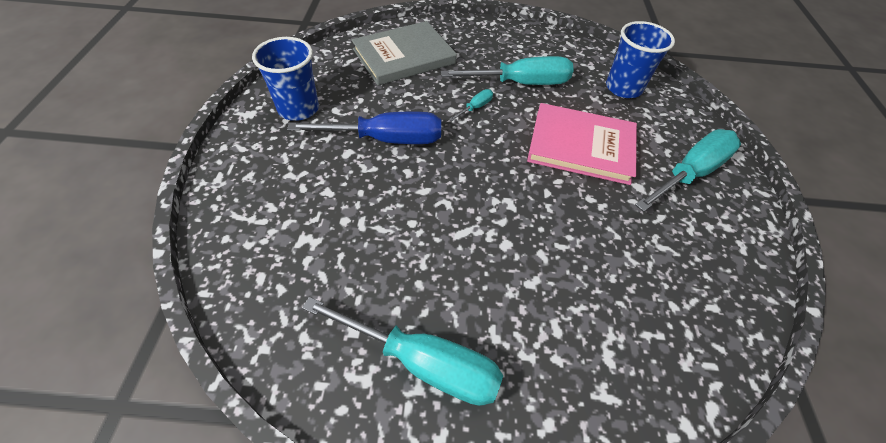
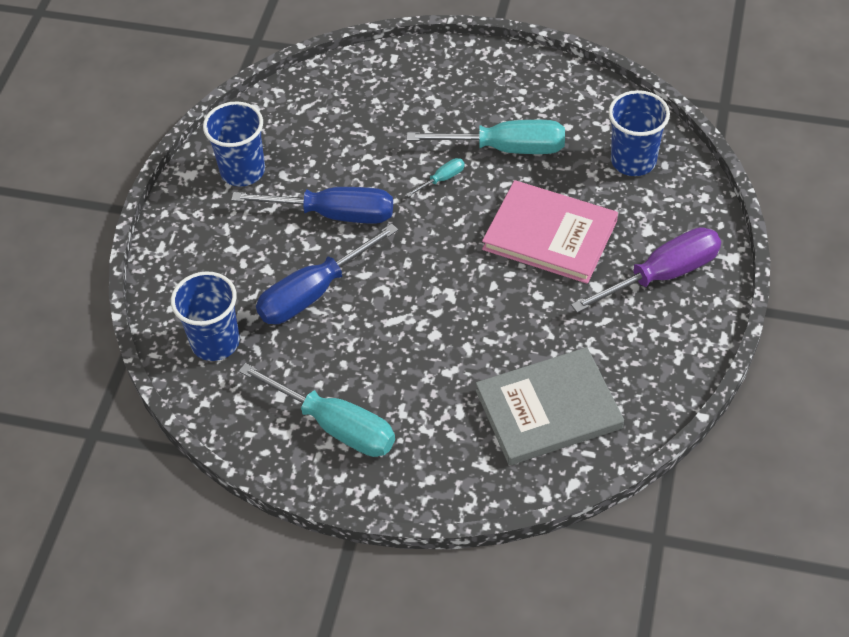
camera: 15 degrees right, 0 degrees up
(275, 272) = (215, 342): none -> blue cup
(377, 211) = (314, 292): none -> blue screwdriver
(404, 56) = (371, 103): grey book -> grey book (548, 410)
(689, 173) = (662, 275): turquoise screwdriver -> purple screwdriver

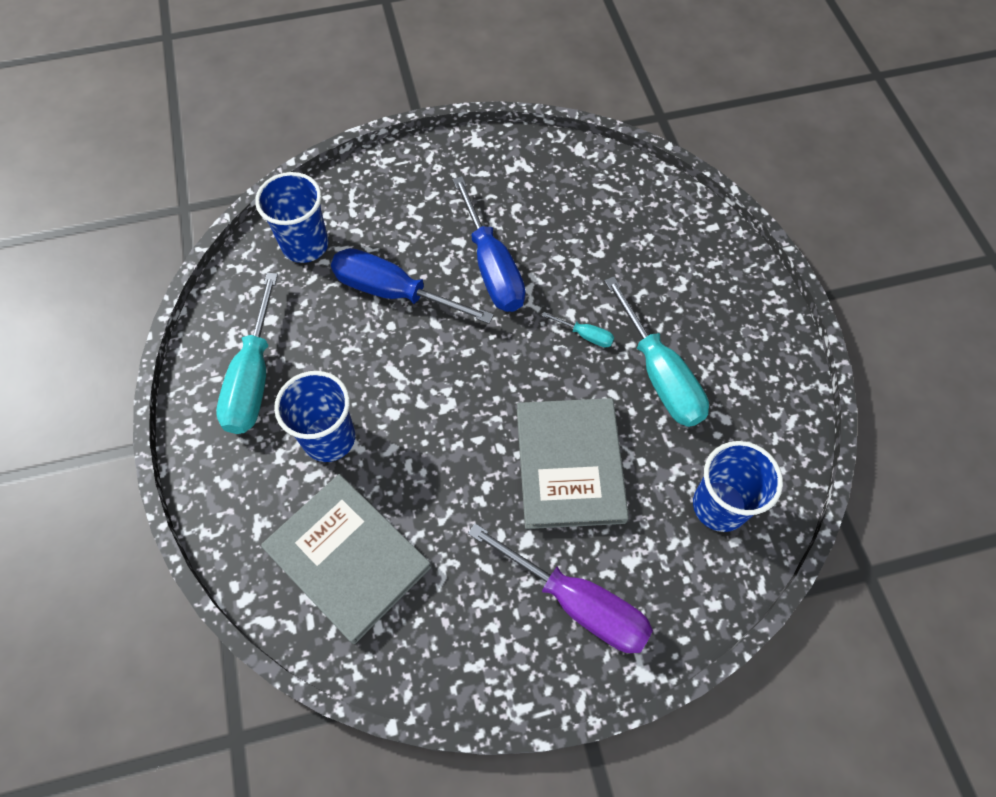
camera: 60 degrees right, 10 degrees up
(242, 171) = (502, 176): blue cup -> blue cup (329, 438)
(550, 235) = (570, 464): pink book -> grey book

